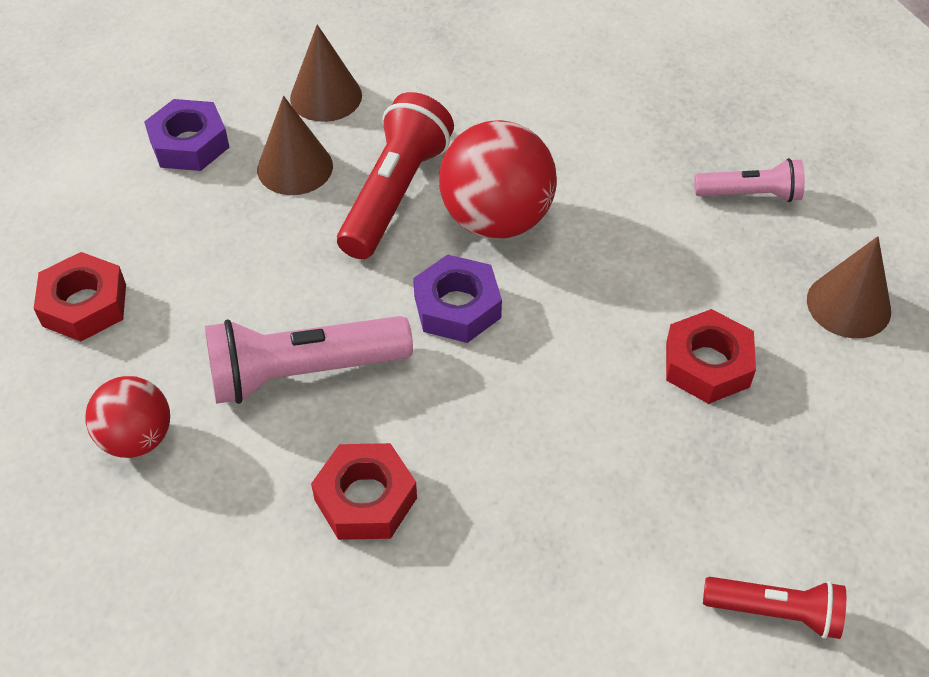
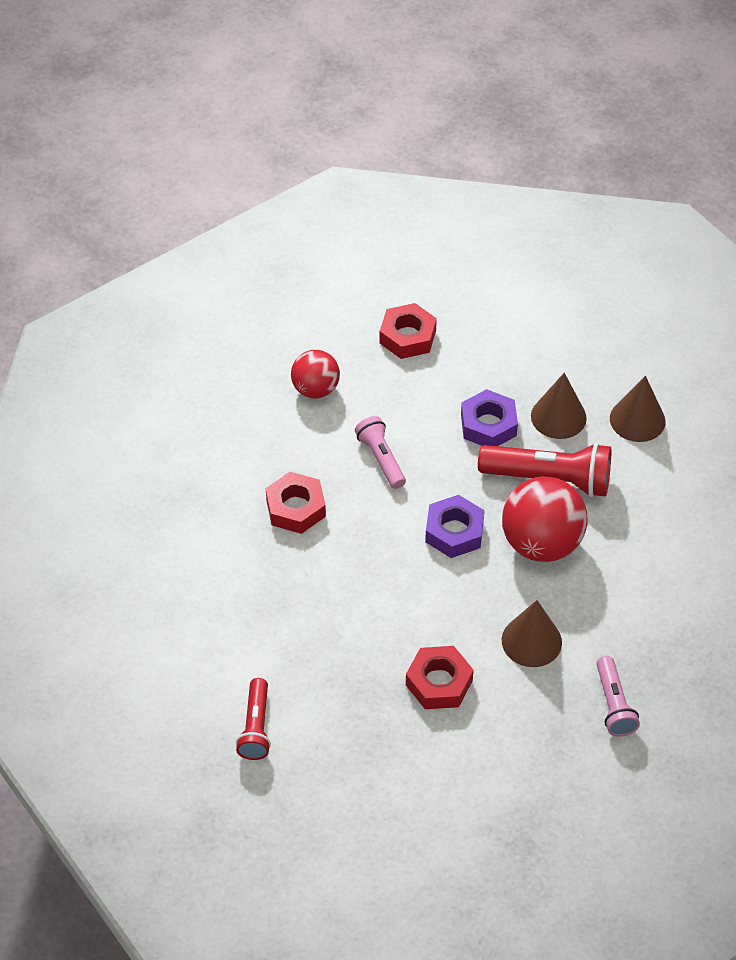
camera: 80 degrees right, 0 degrees up
(189, 144) = (563, 352): purple nut -> purple nut (488, 425)
(303, 372) = (381, 459): pink flashlight -> pink flashlight, size x0.59
(848, 305) = (515, 772): brown cone -> brown cone (531, 641)

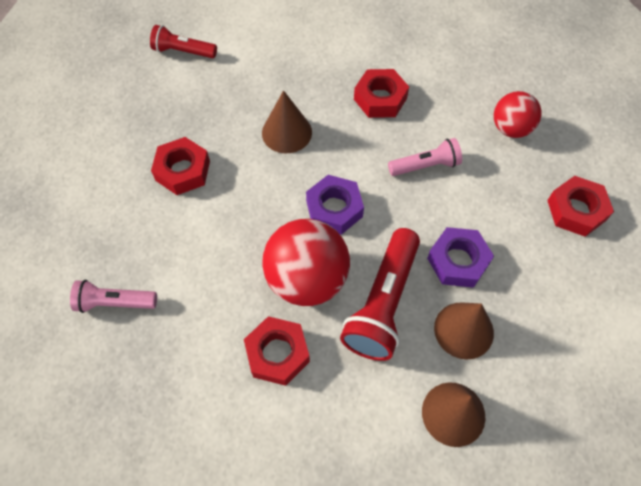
camera: 100 degrees right, 10 degrees up
(531, 641) = (202, 248): brown cone -> brown cone (286, 132)
(624, 554) = (277, 353): none -> red nut

